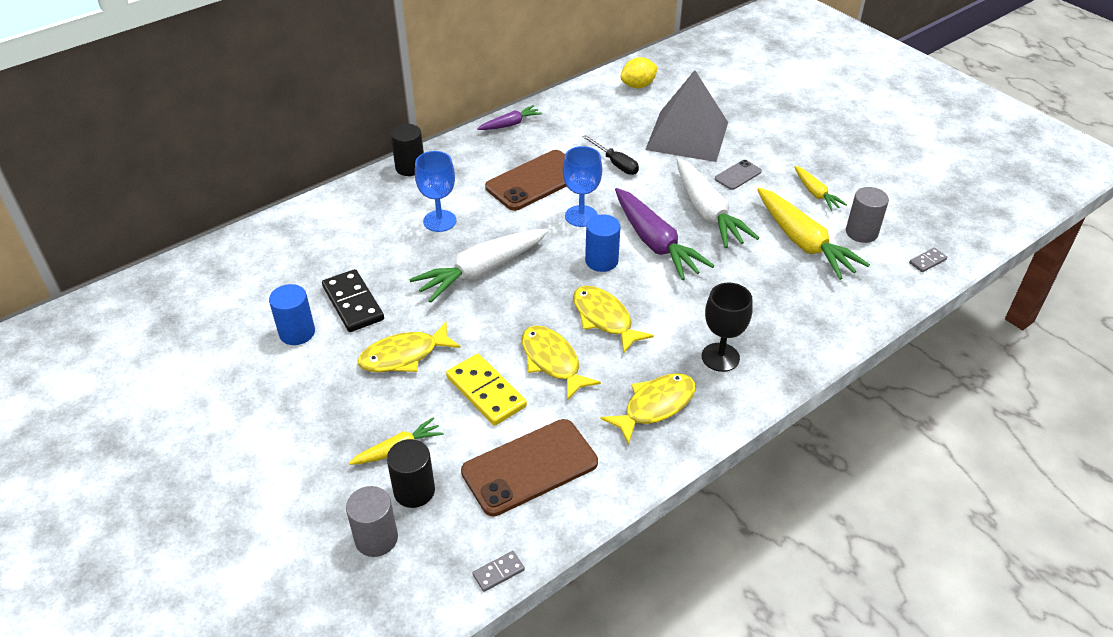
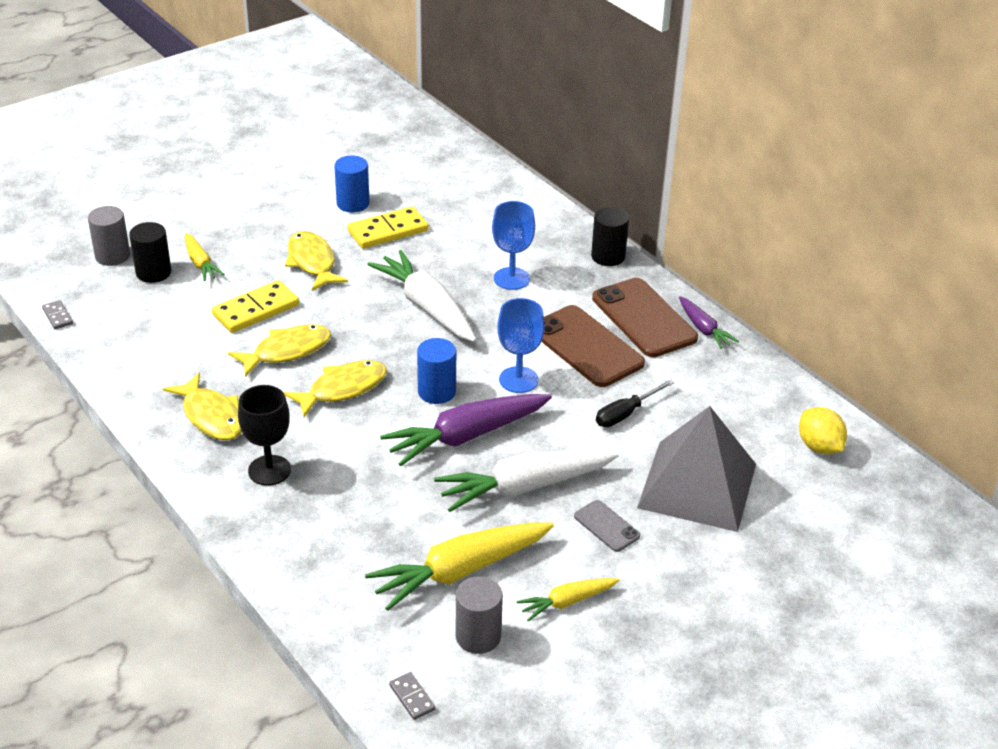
camera: 90 degrees right, 5 degrees down
(353, 303) = (388, 231): black domino -> yellow domino
(530, 467) = (159, 334): brown phone -> brown phone (643, 318)

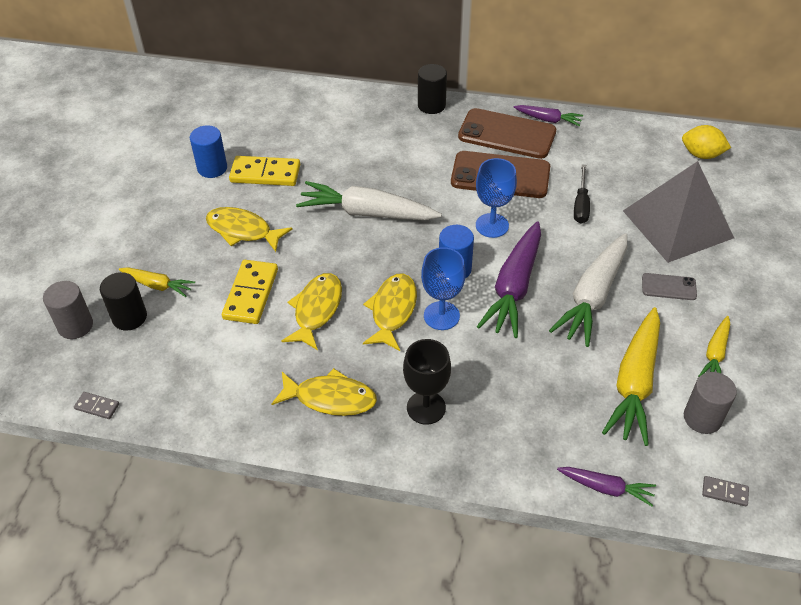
camera: 40 degrees left, 10 degrees up
(321, 621) = (605, 488): none -> purple carrot
(388, 231) = (265, 173): yellow domino -> yellow domino turned 75 degrees clockwise
(511, 278) = (393, 157): blue goblet -> blue goblet (441, 316)

